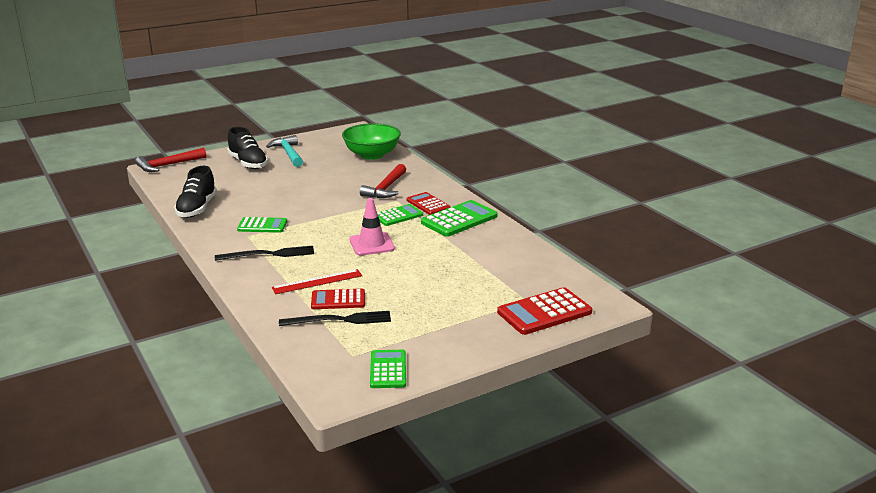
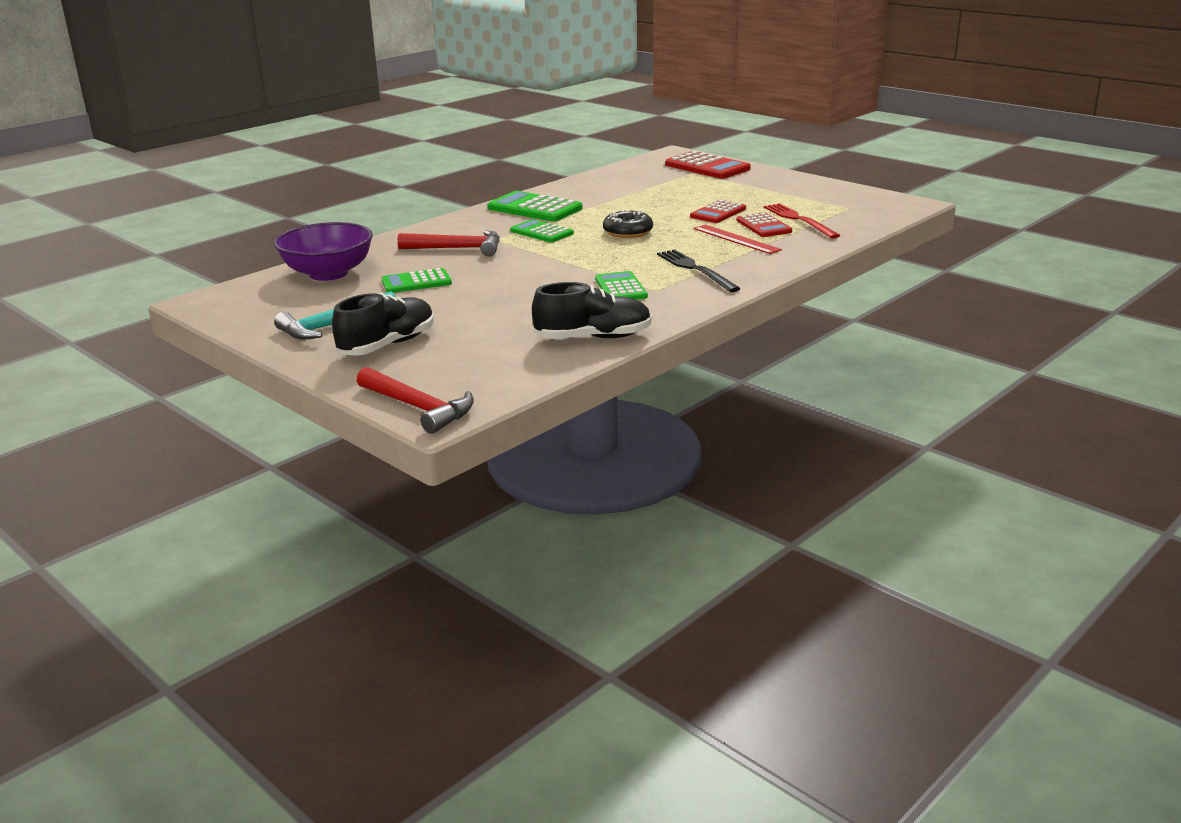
camera: 105 degrees left, 0 degrees up
(340, 320) = (799, 220): black fork -> red fork
(372, 155) = (328, 273): green bowl -> purple bowl
(372, 244) = (628, 232): pink traffic cone -> black donut
(388, 370) = (854, 196): green calculator -> green calculator (416, 282)
(428, 204) = (499, 224): red calculator -> red calculator (718, 213)

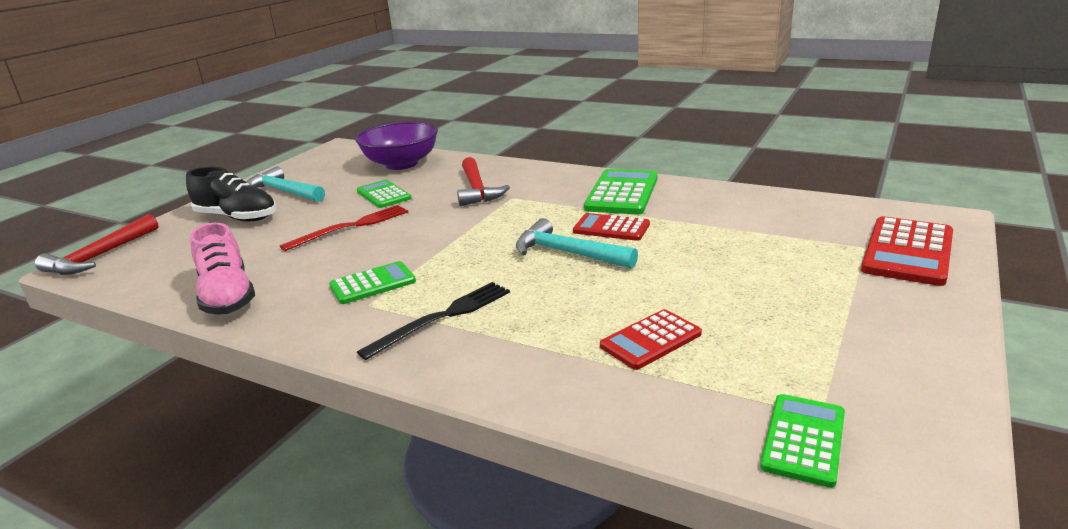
camera: 75 degrees right, 0 degrees up
(541, 232) = (543, 212): green calculator -> green calculator (803, 440)
(593, 338) = (227, 296): black shoe -> pink shoe
(628, 232) = (568, 253): black donut -> turquoise hammer
(718, 213) = (688, 295): red calculator -> red calculator (611, 228)
(736, 239) = (577, 327): red ruler -> none
(799, 220) = (704, 368): red fork -> red fork (351, 227)

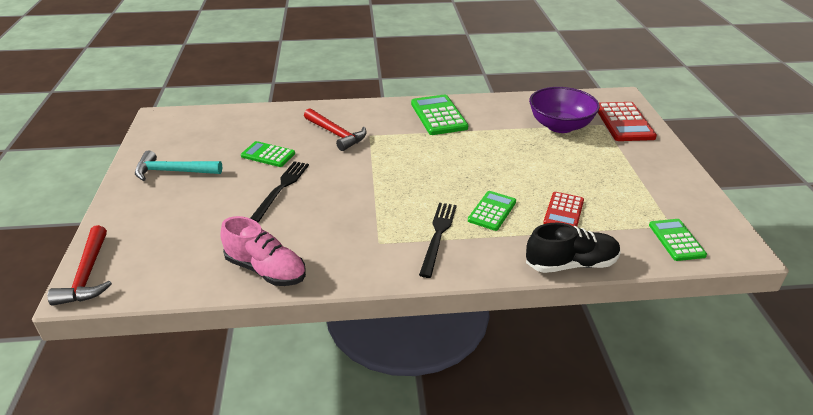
camera: 35 degrees left, 10 degrees up
(237, 217) = (166, 205): black shoe -> black shoe (571, 264)
(351, 227) = (281, 188): red fork -> black fork
(373, 284) = (361, 227): green calculator -> green calculator (492, 211)
(401, 164) = (243, 123): purple bowl -> purple bowl (560, 126)
(568, 253) = (457, 169): turquoise hammer -> none
(611, 228) = (462, 144): red calculator -> none

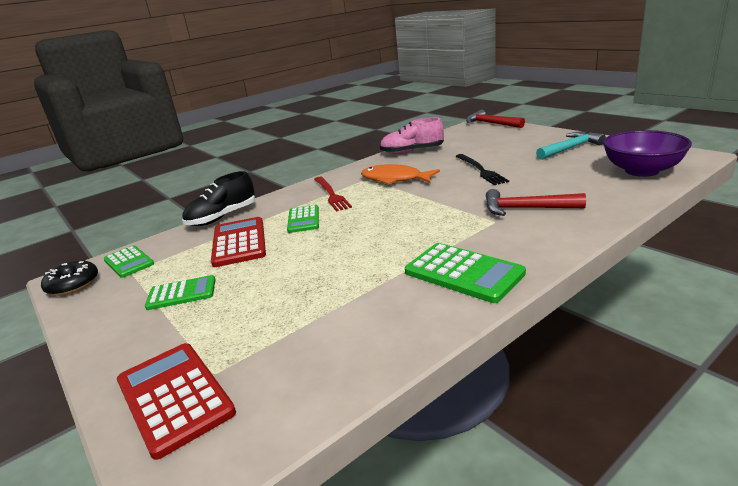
camera: 150 degrees right, 10 degrees down
(268, 155) = (539, 177): green calculator -> green calculator (181, 293)
(358, 223) = (395, 179): none -> orange fish
(438, 235) = (331, 194): black fork -> red fork
(560, 126) = (284, 336): purple bowl -> purple bowl (641, 171)
(563, 212) = (239, 242): red calculator -> red calculator, size x1.56
(726, 235) = (73, 285): none -> black donut

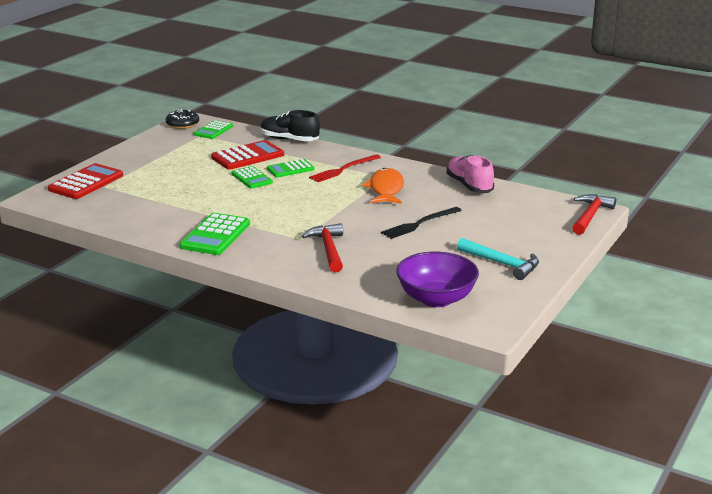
camera: 65 degrees right, 0 degrees up
(181, 293) = (177, 157): green calculator -> green calculator (252, 178)

